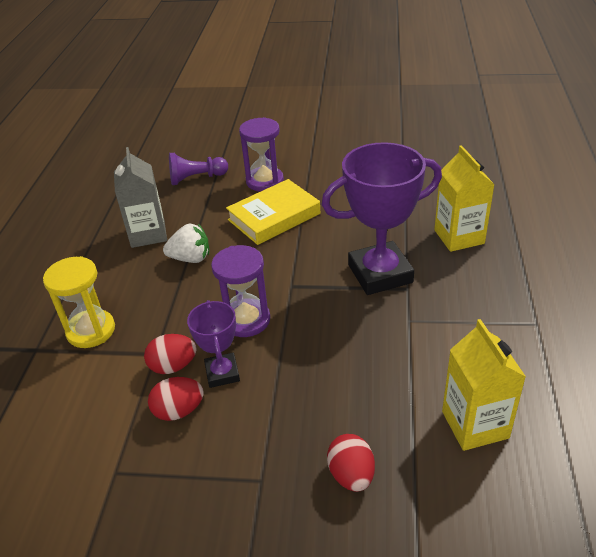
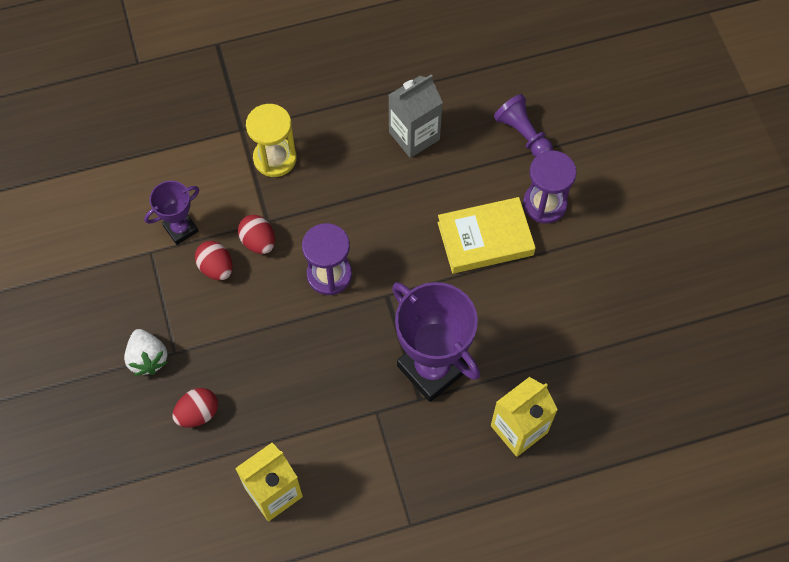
camera: 65 degrees right, 25 degrees up
(190, 258) = (393, 191): white strawberry -> white strawberry (148, 358)
(222, 373) = (263, 282): purple trophy -> purple trophy (181, 229)
(274, 217) = (485, 238): yellow book -> yellow book turned 45 degrees counterclockwise

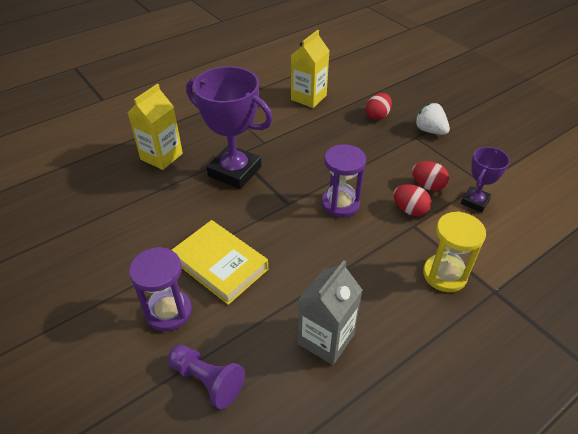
camera: 160 degrees right, 20 degrees down
(485, 238) = (220, 265): yellow book -> yellow book turned 75 degrees clockwise

